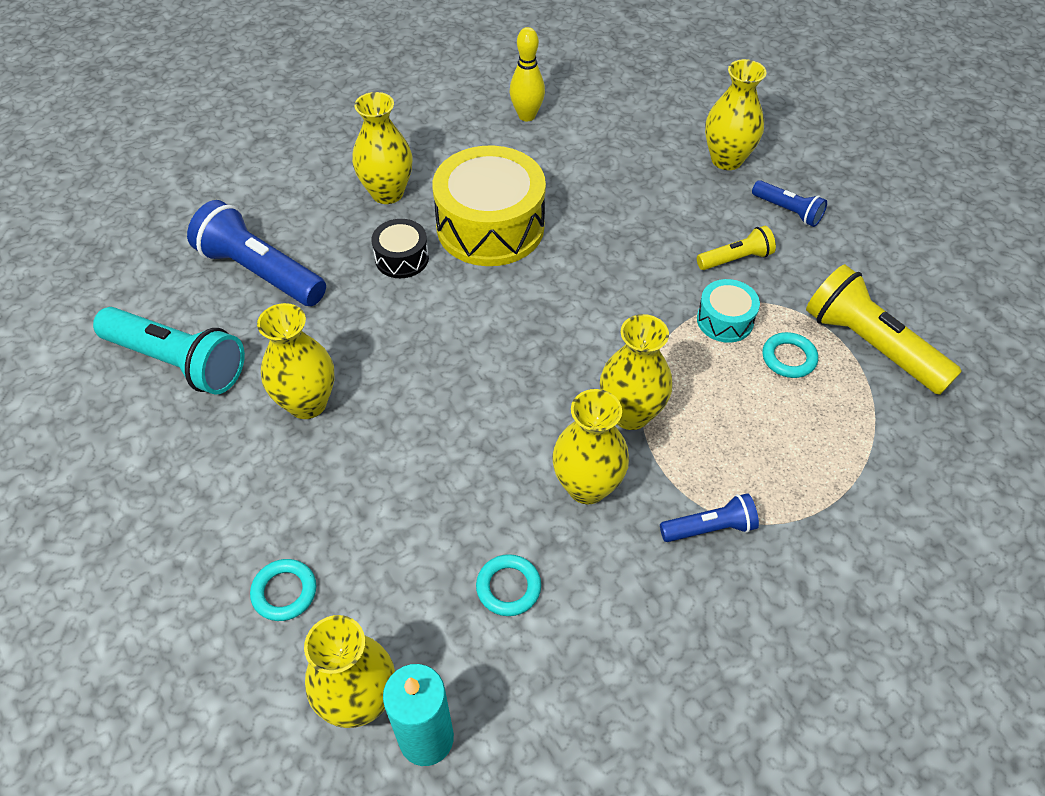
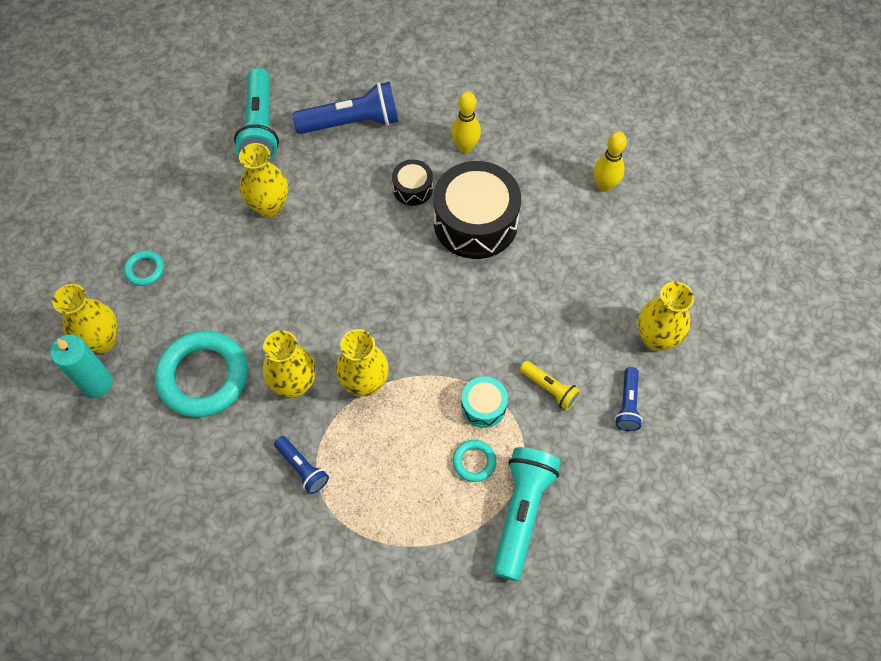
camera: 60 degrees right, 10 degrees up
(260, 272) = (352, 122): blue flashlight -> blue flashlight turned 75 degrees clockwise
(387, 193) = (465, 147): yellow vase -> yellow bowling pin
(490, 227) = (475, 222): yellow drum -> black drum
(508, 587) = (203, 377): turquoise ring -> turquoise ring, size x2.19
(870, 345) = (521, 513): yellow flashlight -> turquoise flashlight

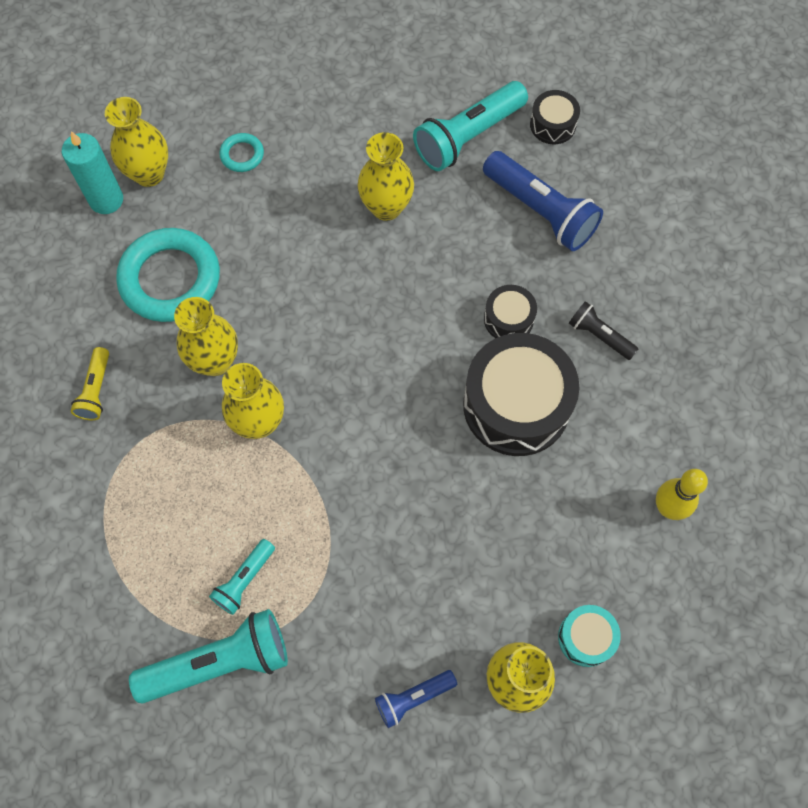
camera: 55 degrees right, 5 degrees up
(296, 76) = (552, 125): none -> black drum
(302, 468) = (136, 426): blue flashlight -> none
(465, 147) = (599, 336): yellow bowling pin -> black flashlight
(474, 462) = (244, 580): turquoise ring -> turquoise flashlight
(483, 406) = (310, 550): turquoise drum -> turquoise drum (586, 638)
(549, 389) = (375, 604): yellow flashlight -> yellow flashlight (96, 390)

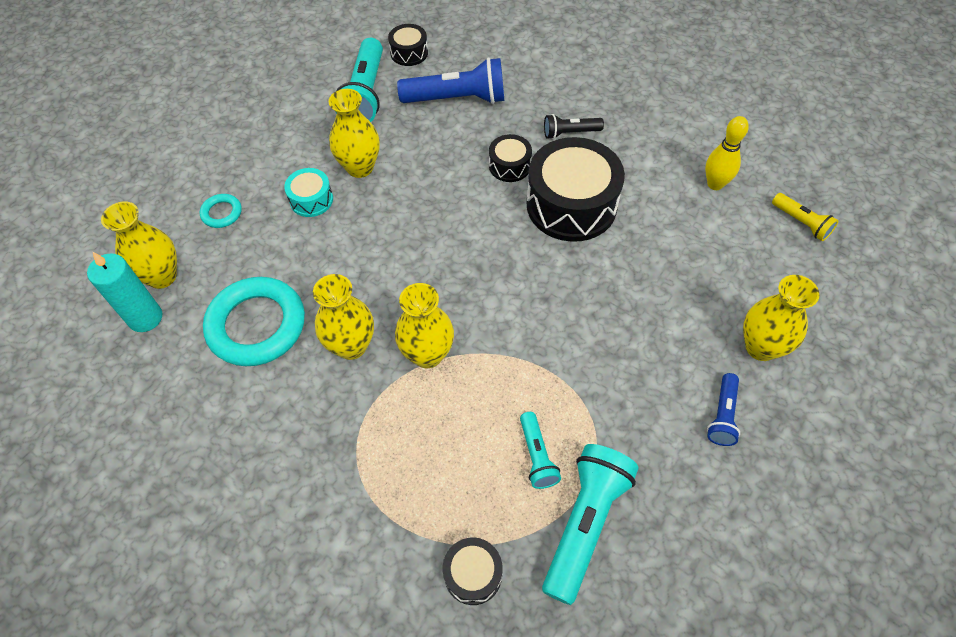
camera: 45 degrees left, 10 degrees down
(96, 390) = (283, 442): yellow flashlight -> yellow flashlight (801, 223)
(111, 613) = (473, 574): none -> black drum
(586, 638) = (763, 287): turquoise drum -> turquoise drum (311, 200)

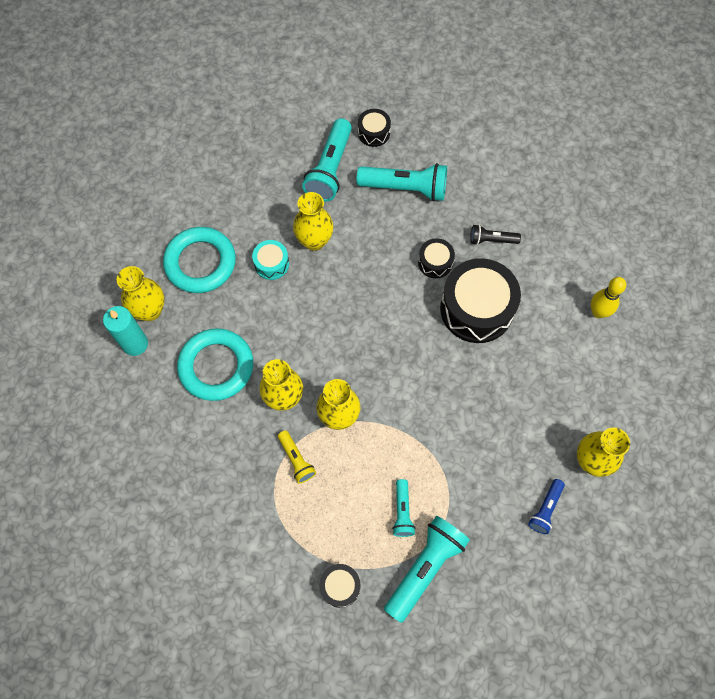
camera: 10 degrees right, 10 degrees up
(222, 213) = (200, 263): turquoise ring -> turquoise ring, size x2.19
(457, 99) = (405, 188): blue flashlight -> turquoise flashlight
(801, 223) = (657, 361): yellow flashlight -> yellow flashlight (296, 459)

